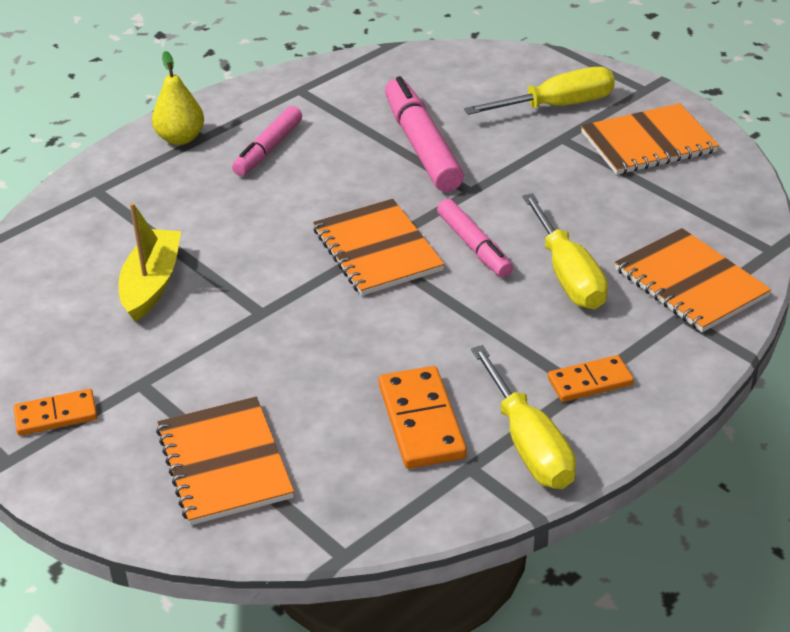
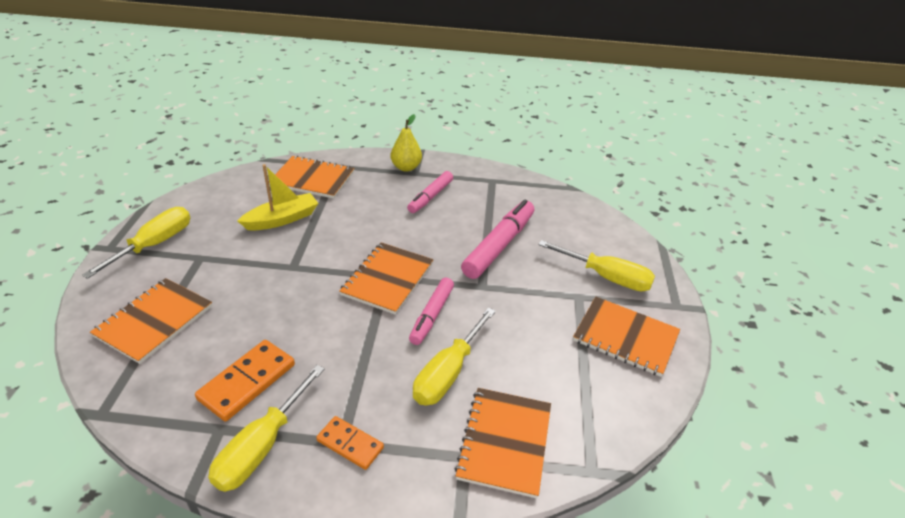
camera: 45 degrees right, 0 degrees up
(56, 415) = (154, 244): orange domino -> yellow screwdriver
(96, 223) = (312, 179): none -> orange notebook
(268, 149) = (430, 197): pink marker -> pink marker turned 45 degrees counterclockwise

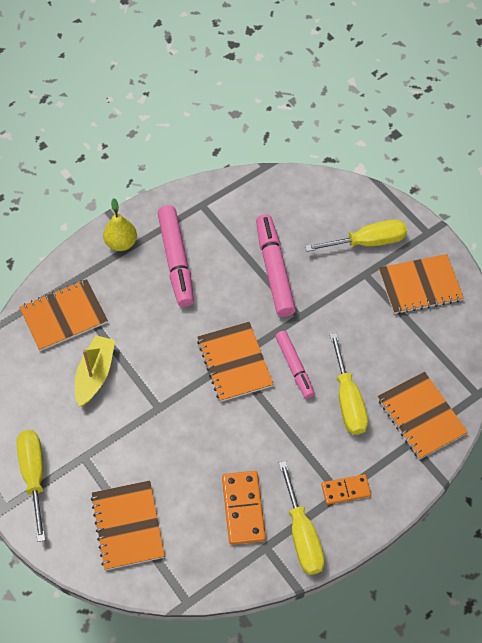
camera: 40 degrees left, 20 degrees up
(430, 197) = (176, 260): pink marker -> pink marker, size x1.58

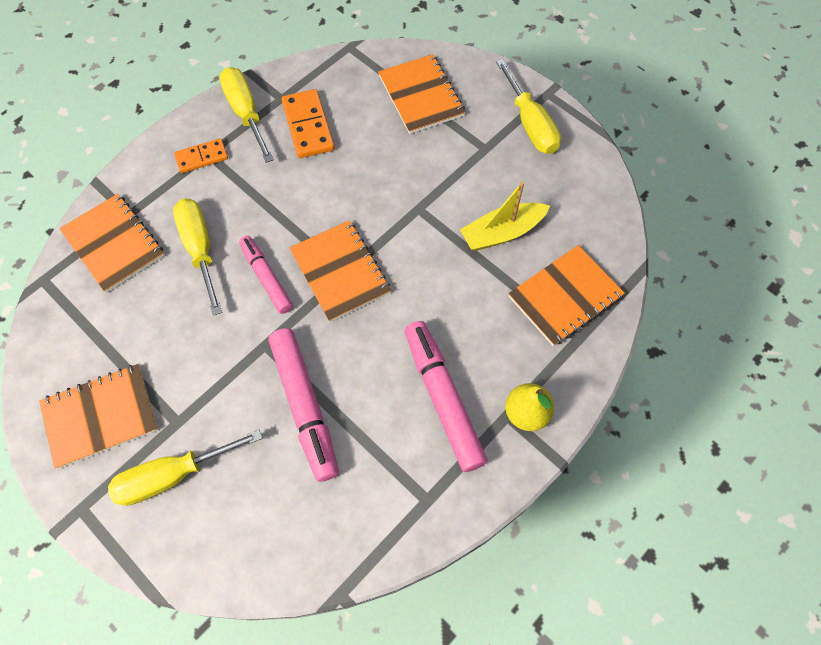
camera: 170 degrees right, 5 degrees up
(95, 374) = (502, 233): yellow boat -> yellow boat turned 60 degrees clockwise

